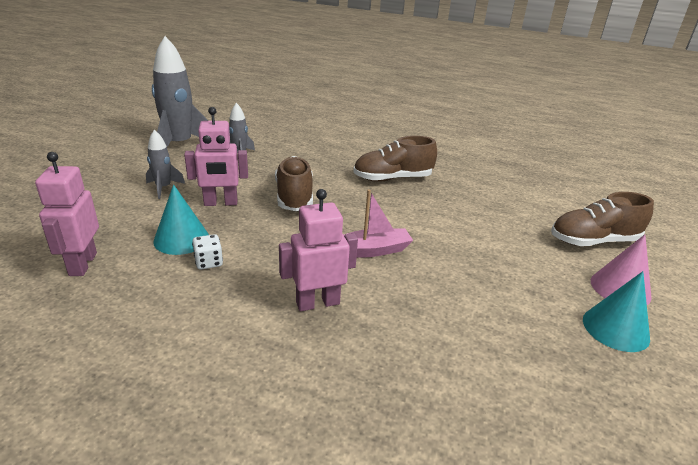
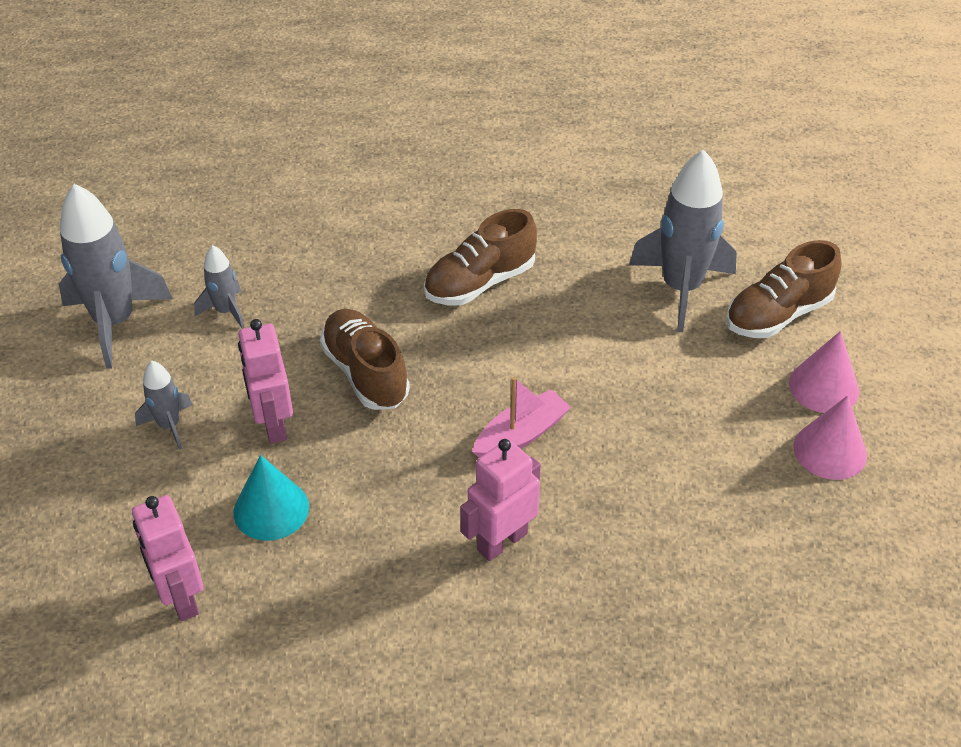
camera: 20 degrees left, 15 degrees up
(208, 262) = (335, 533): white dice -> none
(220, 203) = (273, 424): pink robot -> pink robot turned 105 degrees clockwise
(525, 212) = (681, 288): none -> grey rocket
(615, 328) = (830, 450): turquoise cone -> pink cone

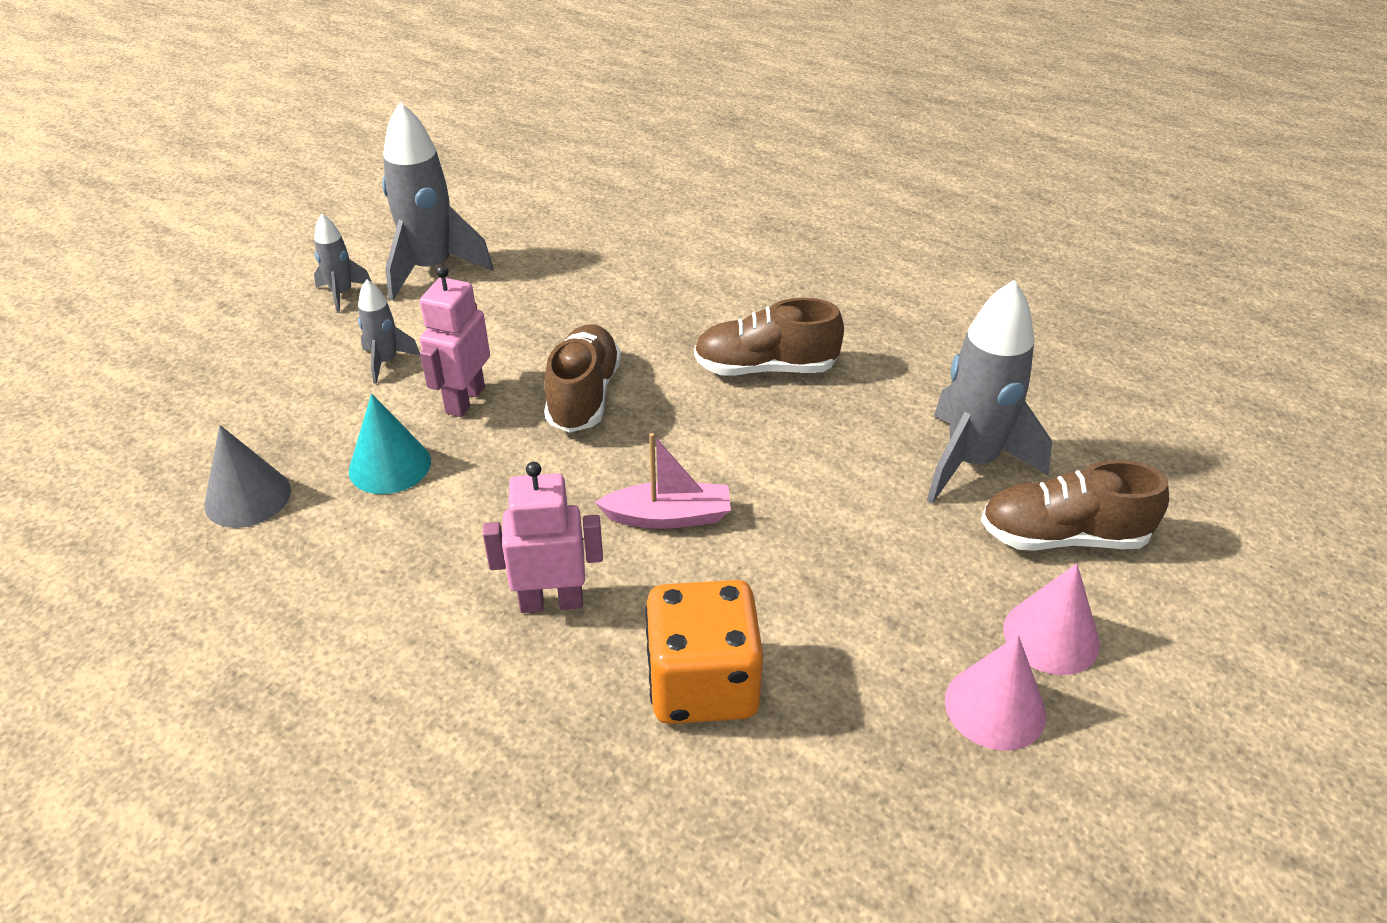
camera: 35 degrees right, 5 degrees down
(181, 598) = (247, 497): pink robot -> grey cone
(226, 311) = (523, 297): grey rocket -> grey rocket (342, 294)
(653, 538) = (702, 684): none -> orange dice

